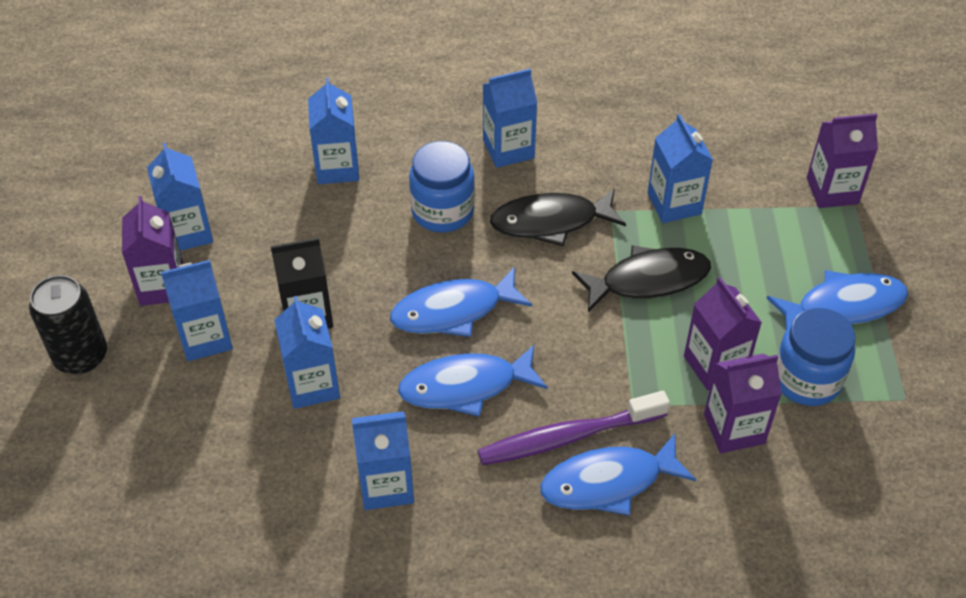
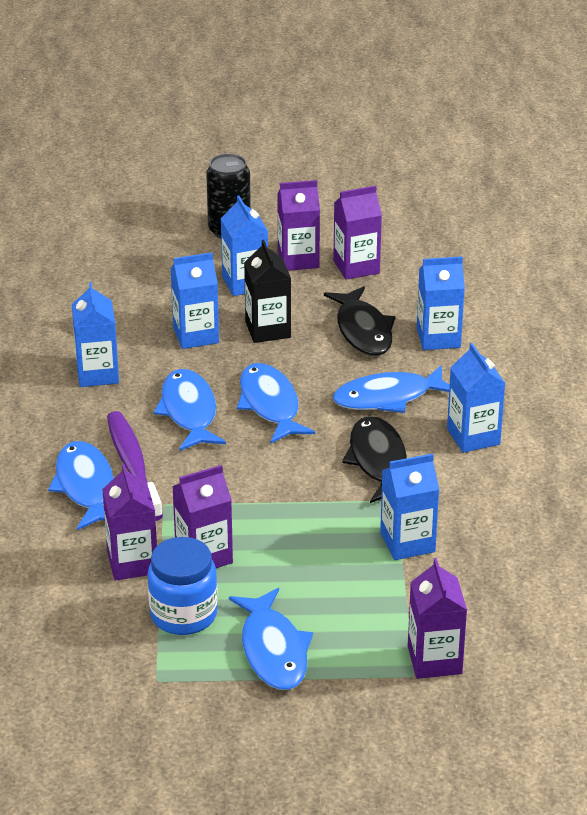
camera: 90 degrees right, 15 degrees down
(188, 232) = (356, 267): blue carton -> purple carton
(442, 211) = (388, 398): blue jar -> blue fish
(648, 280) = (306, 520): black fish -> black fish (363, 331)

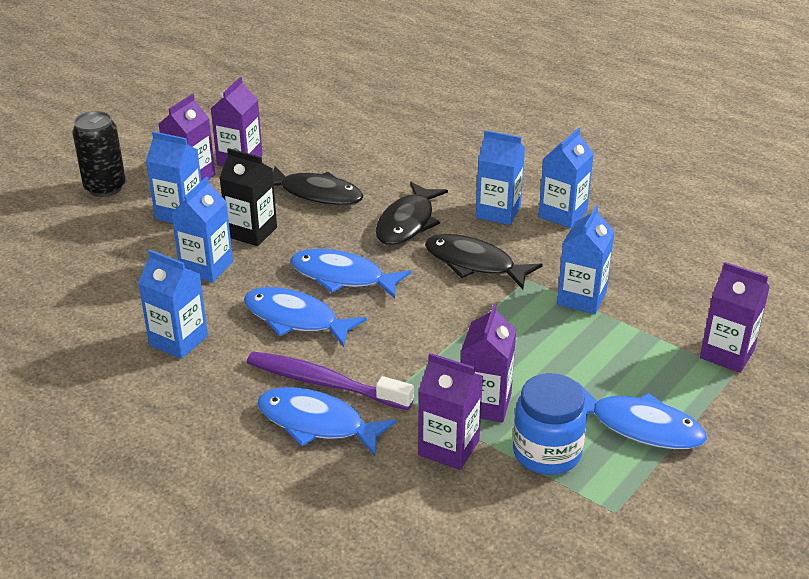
camera: 50 degrees left, 0 degrees up
(388, 398) = (407, 223): blue fish -> black fish
(438, 338) = (370, 170): blue carton -> blue carton (562, 214)

